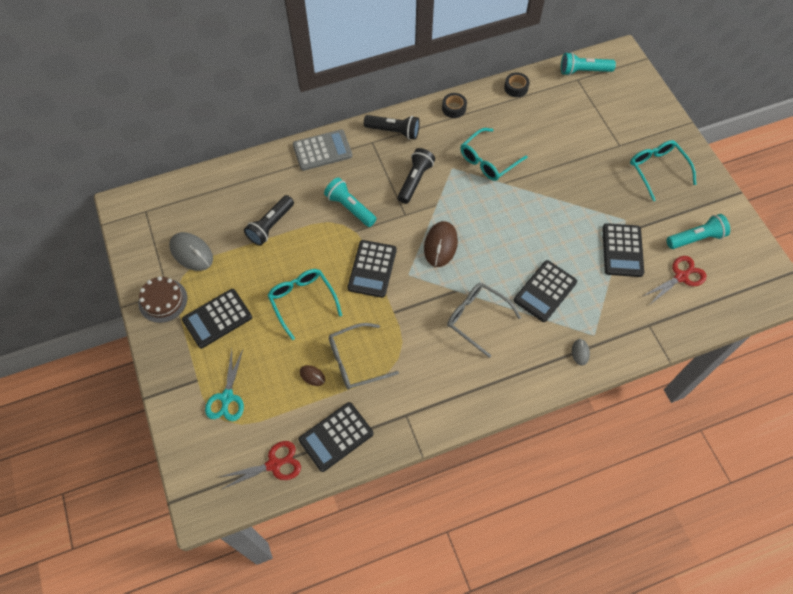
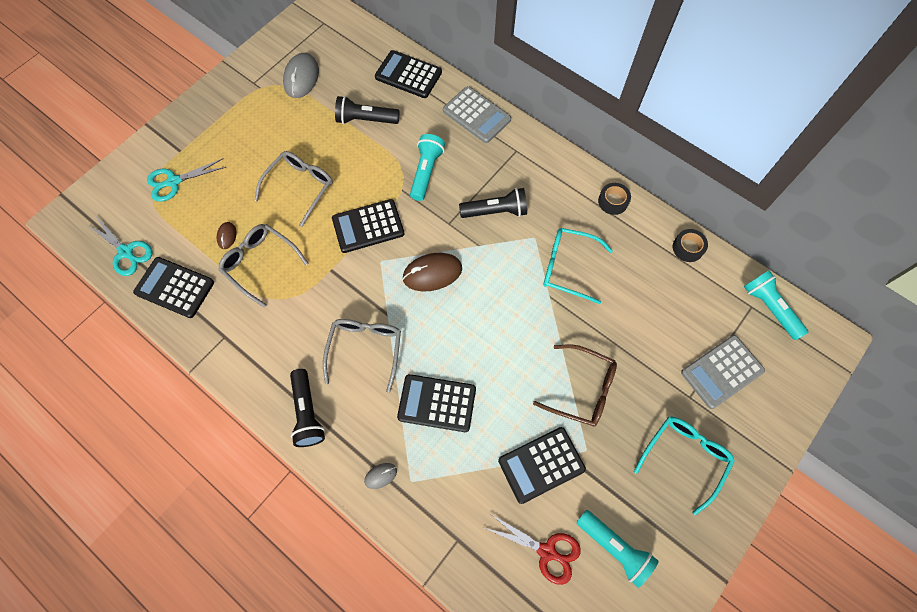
camera: 60 degrees right, 5 degrees up
(163, 300) = (243, 84): brown cake -> none
(217, 318) = (246, 132): black calculator -> black calculator (408, 75)
(274, 464) = (126, 252): red scissors -> turquoise scissors
(302, 301) = (300, 187): turquoise glasses -> grey glasses
(394, 131) = (543, 162): black flashlight -> black flashlight (307, 413)
(583, 200) = (582, 389): none -> brown glasses
(612, 119) = (721, 371): none -> grey calculator

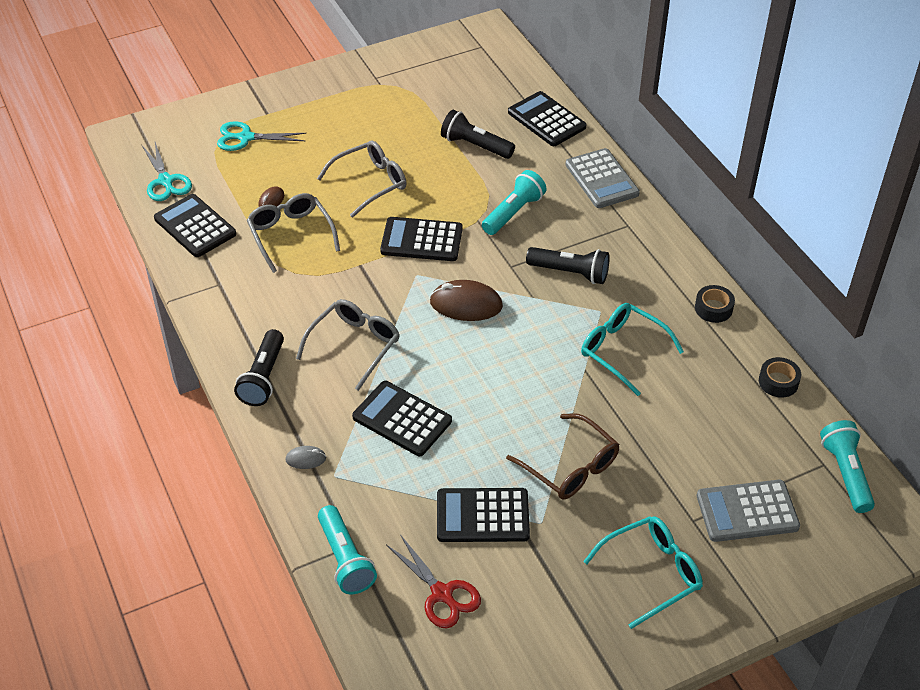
camera: 25 degrees right, 20 degrees down
(301, 78) = (428, 88): grey mouse -> none
(614, 548) = (519, 621): turquoise flashlight -> turquoise flashlight (345, 559)

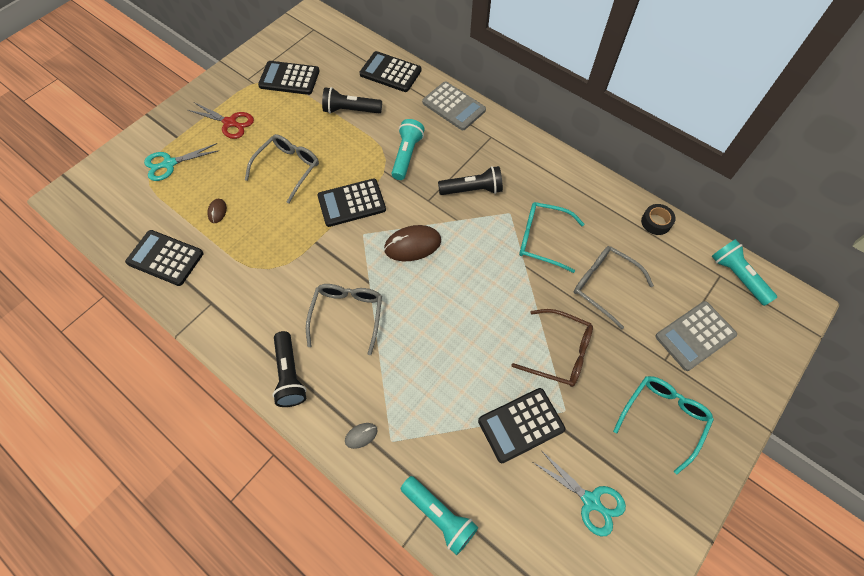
camera: 25 degrees left, 15 degrees up
(165, 181) = (120, 226): turquoise scissors -> turquoise scissors (590, 501)
(290, 235) = (248, 236): grey glasses -> grey glasses (603, 285)
(402, 419) = (417, 365): black calculator -> black calculator (289, 78)
(442, 594) = (528, 511): red scissors -> red scissors (230, 123)
(713, 308) = (583, 181): black tape -> none

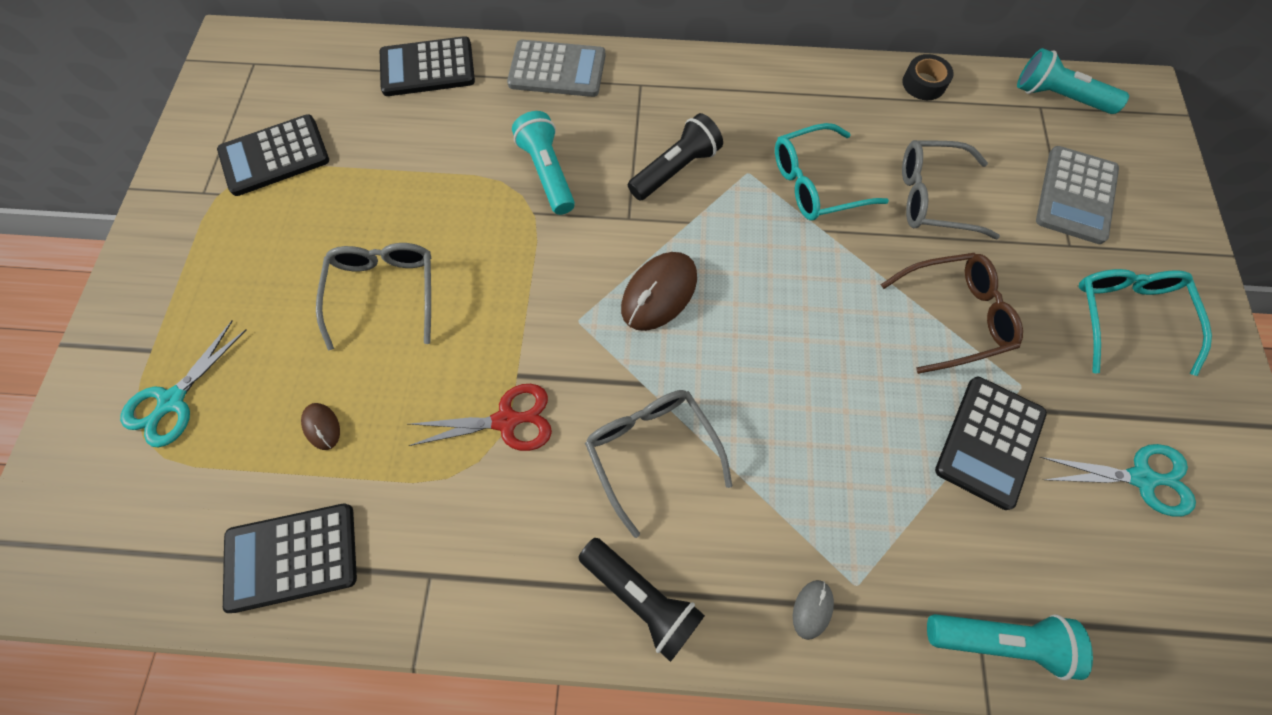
camera: 35 degrees left, 5 degrees up
(230, 123) = (228, 276): red scissors -> red scissors (506, 421)
(350, 110) = (412, 153): black flashlight -> none
(351, 203) = (524, 286): black calculator -> none

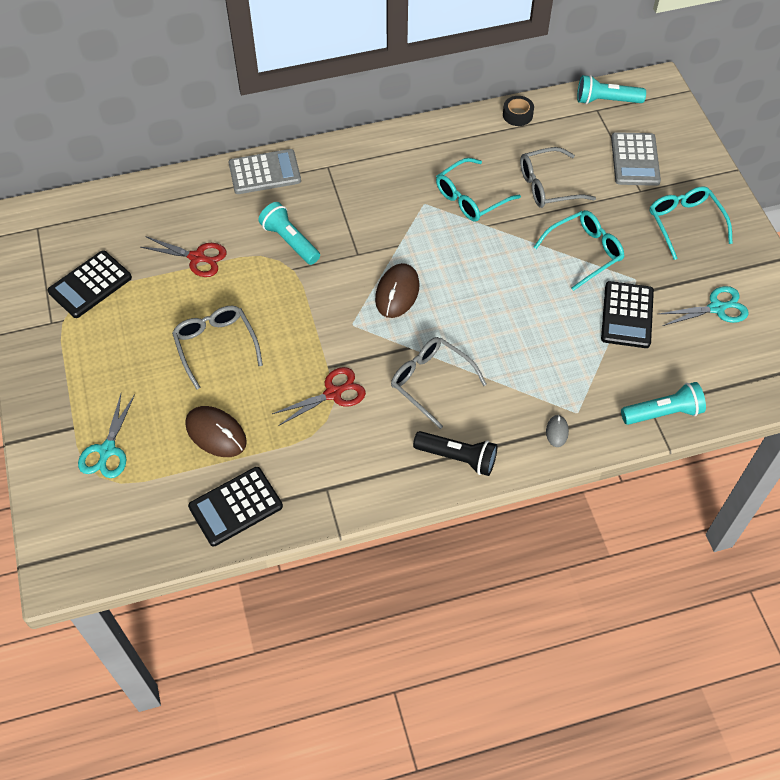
camera: 20 degrees left, 10 degrees down
(322, 427) = (216, 433): brown mouse -> brown mouse, size x1.99
(420, 159) = (197, 258): none -> red scissors
(427, 68) = (170, 196): black calculator -> none
(675, 169) = (375, 215): black flashlight -> none
(955, 316) = (584, 252): brown glasses -> turquoise glasses

